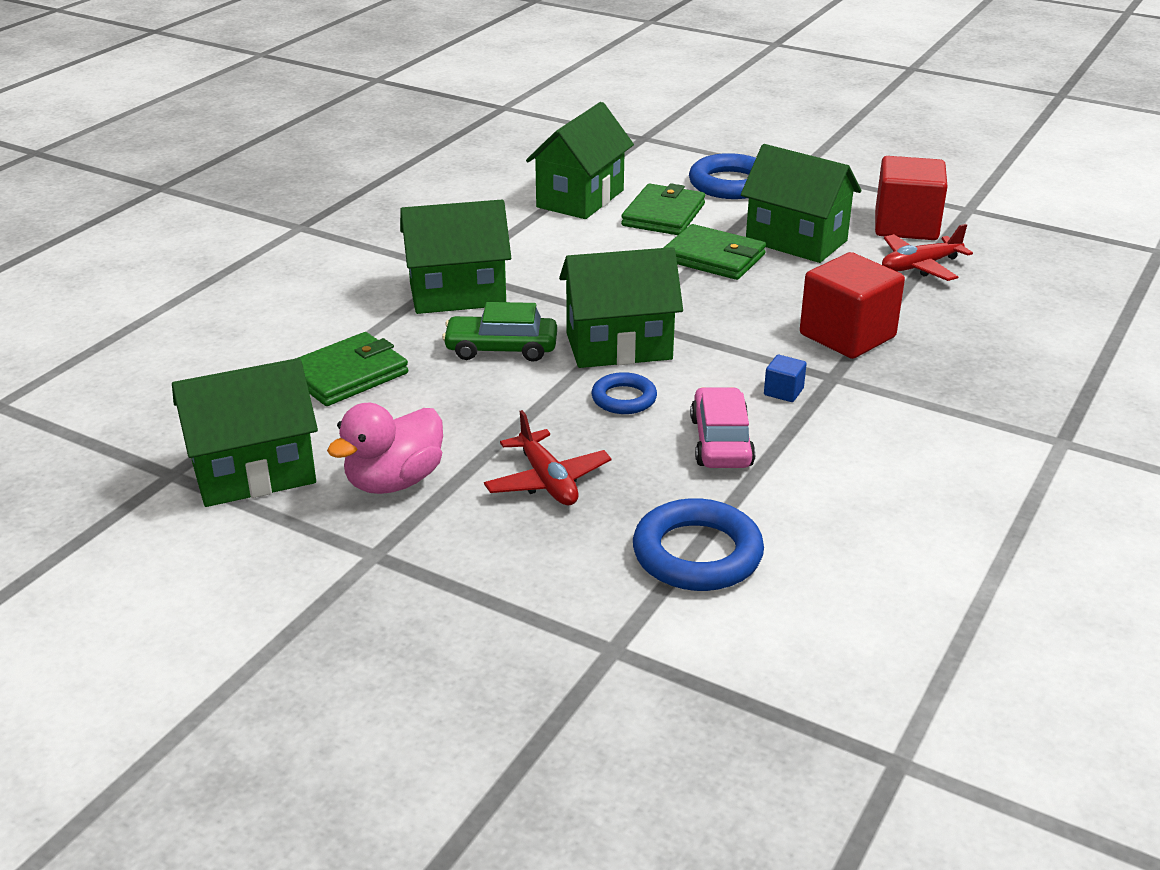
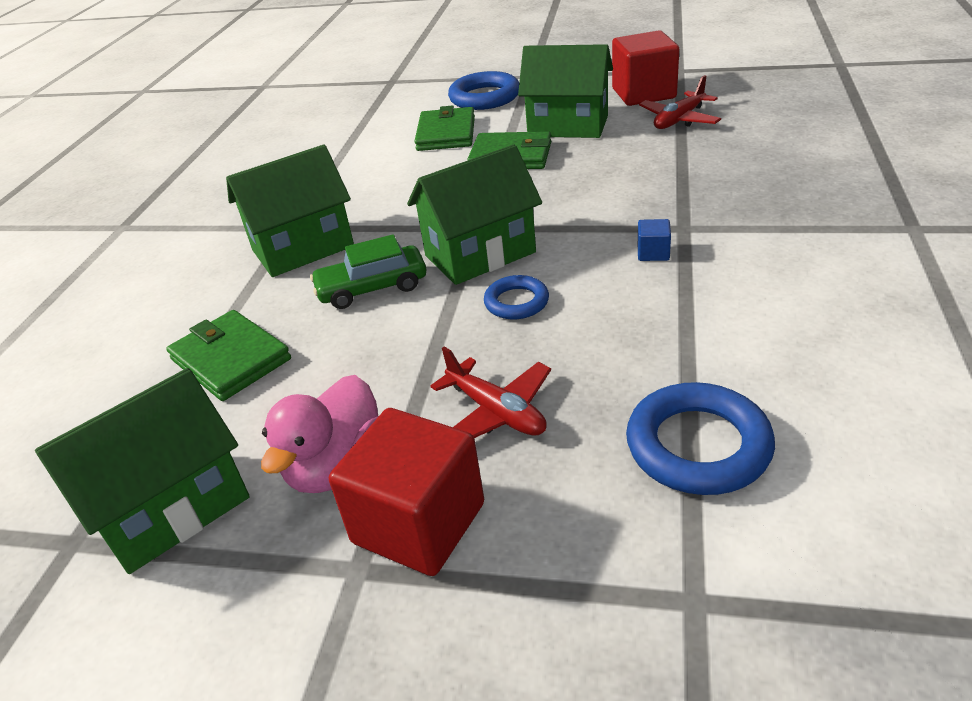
camera: 15 degrees left, 5 degrees up
(347, 375) = (231, 359): green wallet -> green wallet turned 75 degrees counterclockwise
(580, 199) = (368, 139): green house -> none
(721, 442) = (634, 317): pink car -> none
(847, 336) = (668, 189): red cube -> red cube (418, 523)

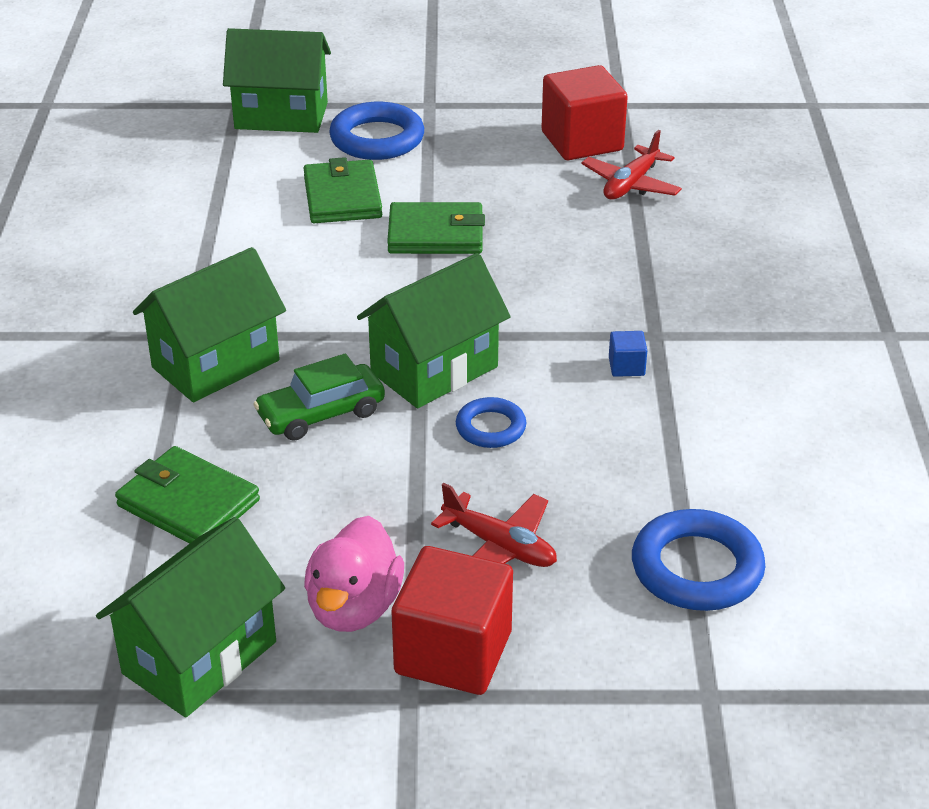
camera: 15 degrees left, 0 degrees up
(568, 126) = (497, 190): green house -> green house (281, 116)

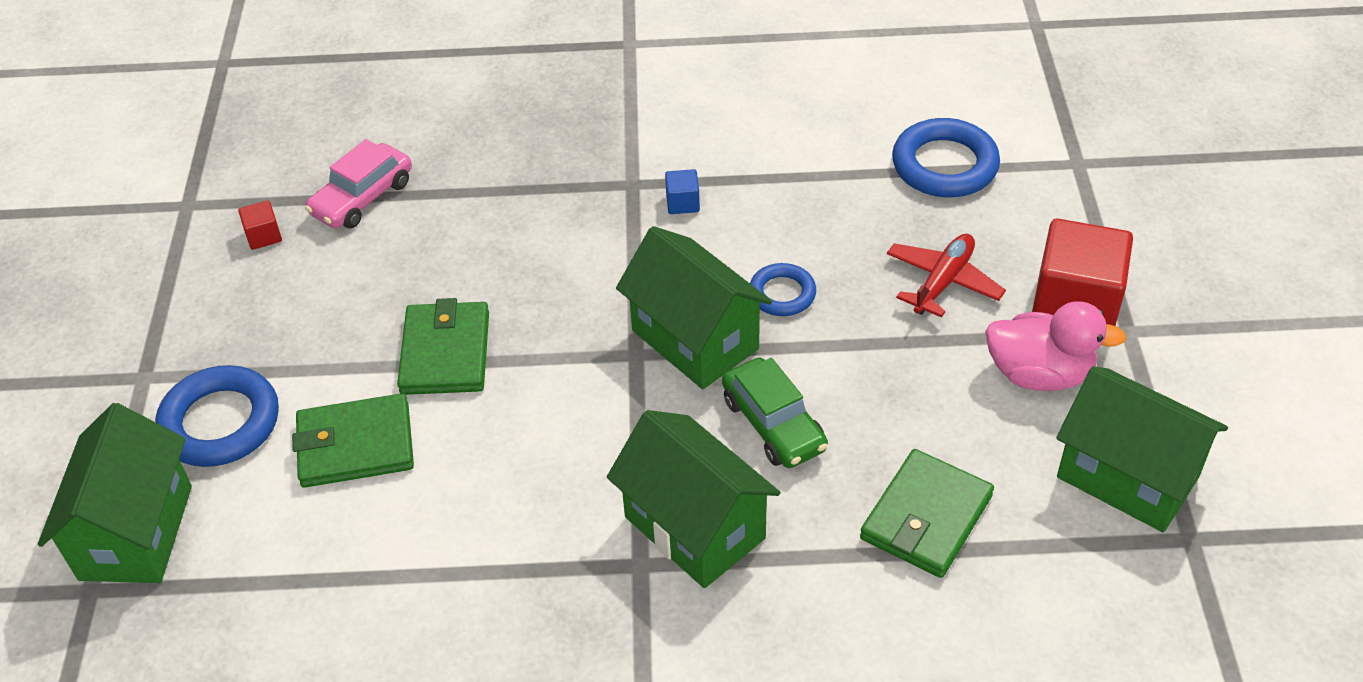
camera: 90 degrees left, 10 degrees up
(582, 141) = (264, 236): red cube -> red cube, size x0.42
(631, 184) = (362, 197): red plane -> pink car

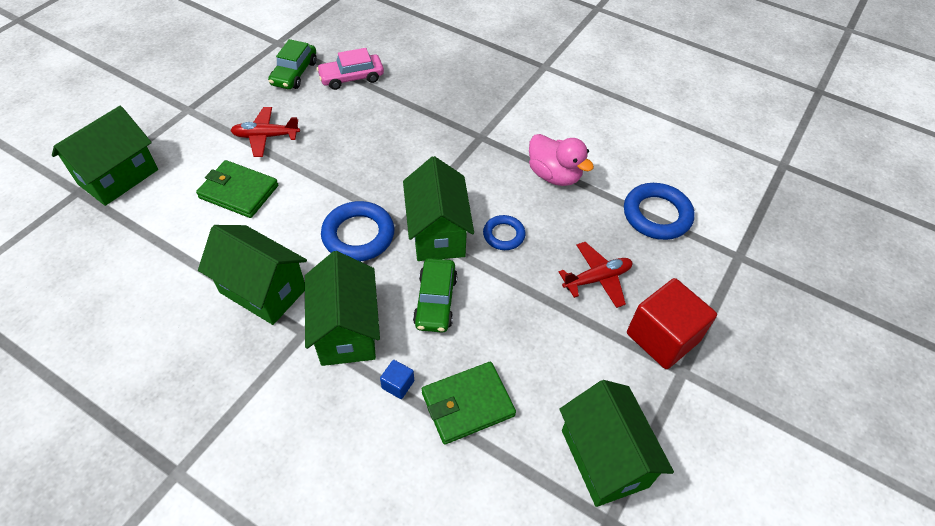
camera: 30 degrees right, 5 degrees up
(220, 422) = (196, 148): blue ring -> blue ring (358, 235)
(264, 236) = (294, 73): red cube -> green car
(315, 348) = (266, 136): none -> red plane
(445, 353) = (317, 171): green wallet -> none
(530, 549) = (263, 290): none -> green house
(682, 203) = (496, 159): blue cube -> blue cube (398, 384)
(1039, 374) = (605, 364): pink duck -> pink duck (554, 175)

